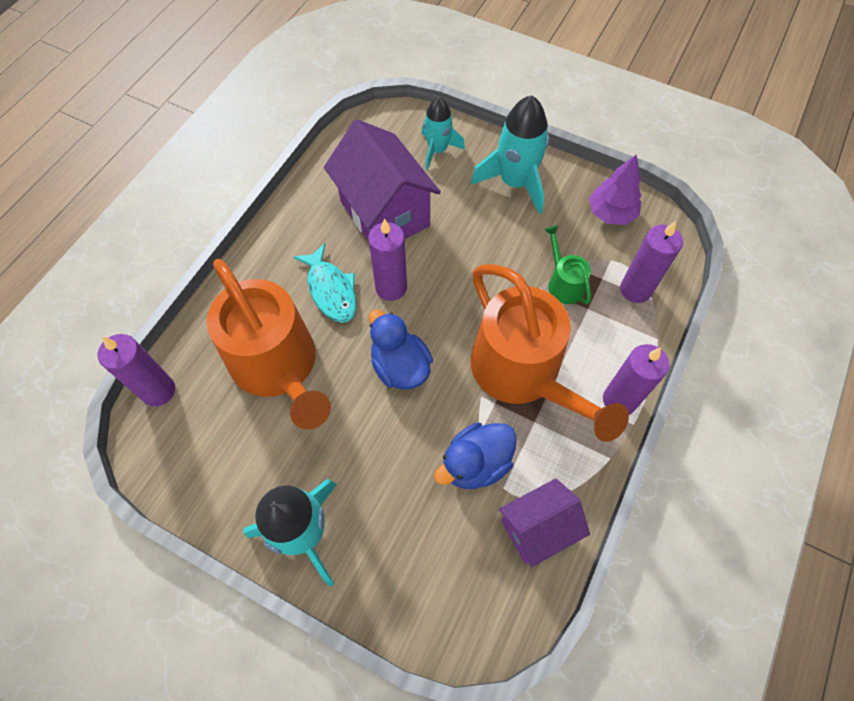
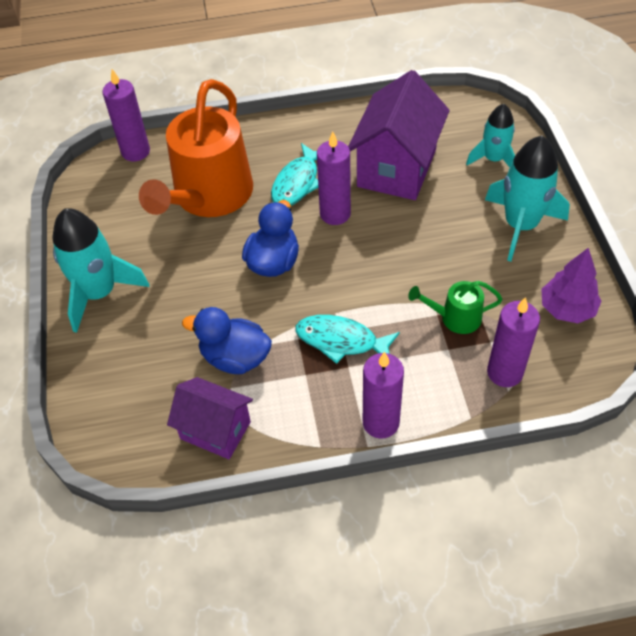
camera: 55 degrees right, 10 degrees down
(522, 373) = (341, 341): orange watering can -> turquoise fish
(563, 283) = (455, 318): green watering can -> green watering can turned 120 degrees counterclockwise

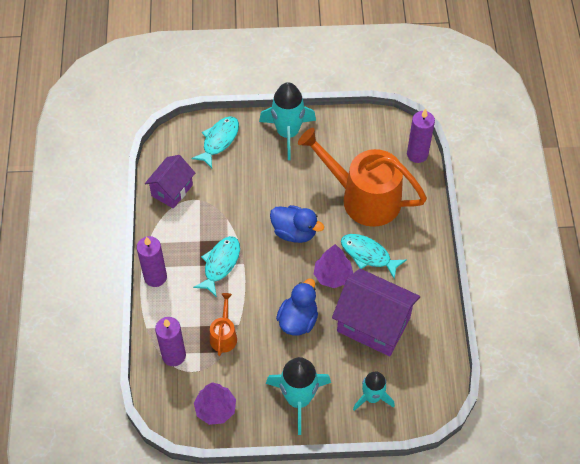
camera: 95 degrees right, 5 degrees up
(114, 380) = (219, 141): none -> turquoise fish
(235, 358) = (221, 204): blue duck -> blue duck (298, 320)
(335, 214) = (332, 275): purple candle -> purple tree
(455, 318) = (224, 335): green watering can -> orange watering can

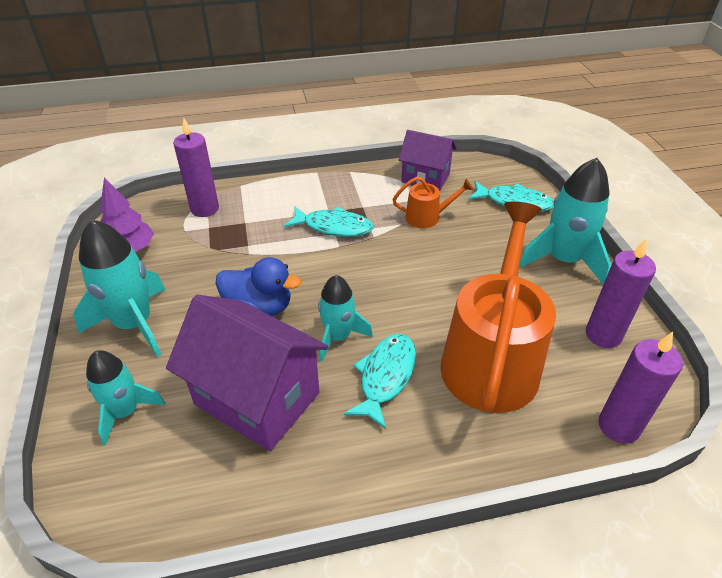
camera: 80 degrees right, 15 degrees down
(155, 277) = (306, 182): purple candle -> purple candle (603, 335)
(224, 335) = (232, 243): orange watering can -> orange watering can (427, 217)
(294, 232) = (401, 287): blue duck -> none
(332, 275) = (338, 337): purple tree -> turquoise rocket
(373, 324) = (257, 398): purple house -> purple house turned 75 degrees counterclockwise

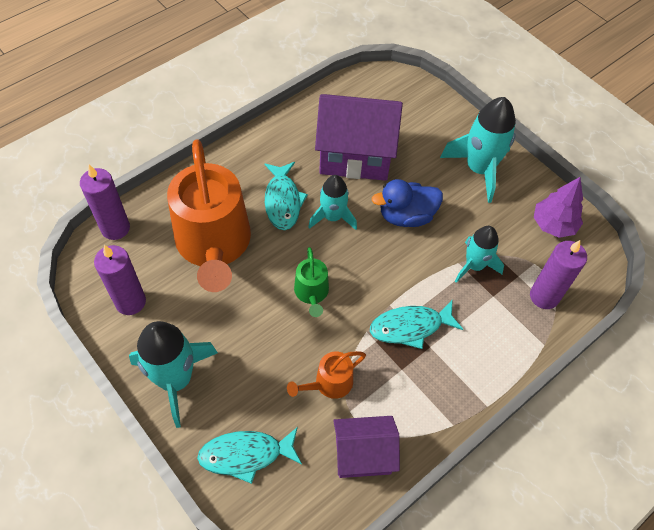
camera: 150 degrees right, 15 degrees up
(125, 412) = (424, 120): turquoise rocket -> turquoise rocket (474, 265)
(405, 278) = (311, 293): none -> green watering can

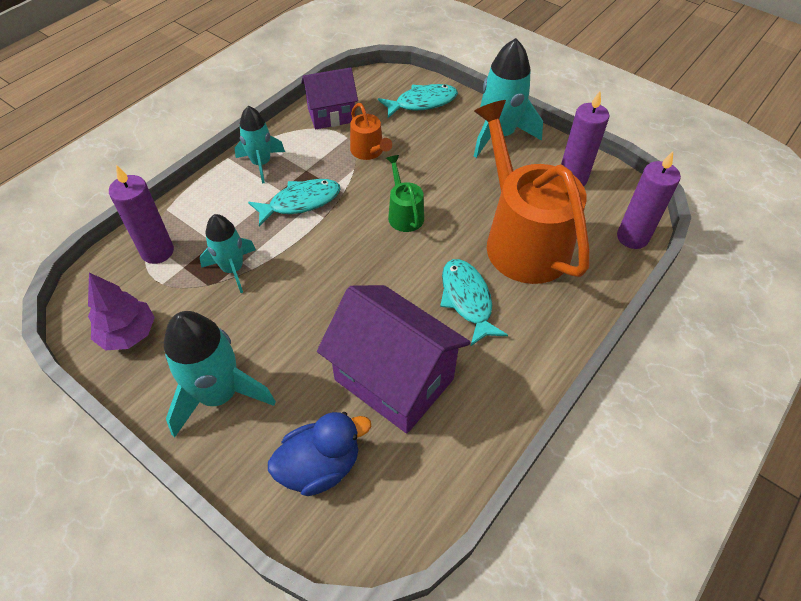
camera: 170 degrees right, 5 degrees down
(329, 383) = (369, 151): orange watering can -> orange watering can turned 105 degrees clockwise
(332, 217) = (403, 292): turquoise rocket -> turquoise rocket (261, 163)
(355, 156) = (394, 379): purple house -> purple house turned 45 degrees clockwise
(406, 216) = (315, 310): blue duck -> blue duck (320, 466)

